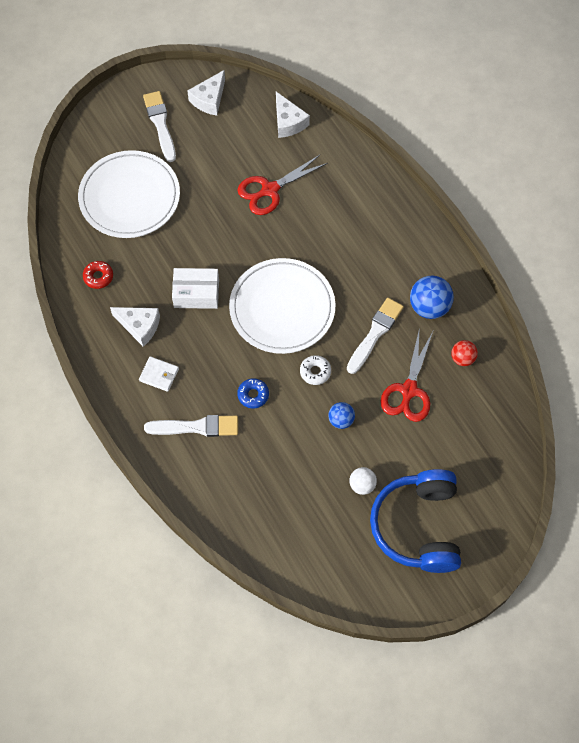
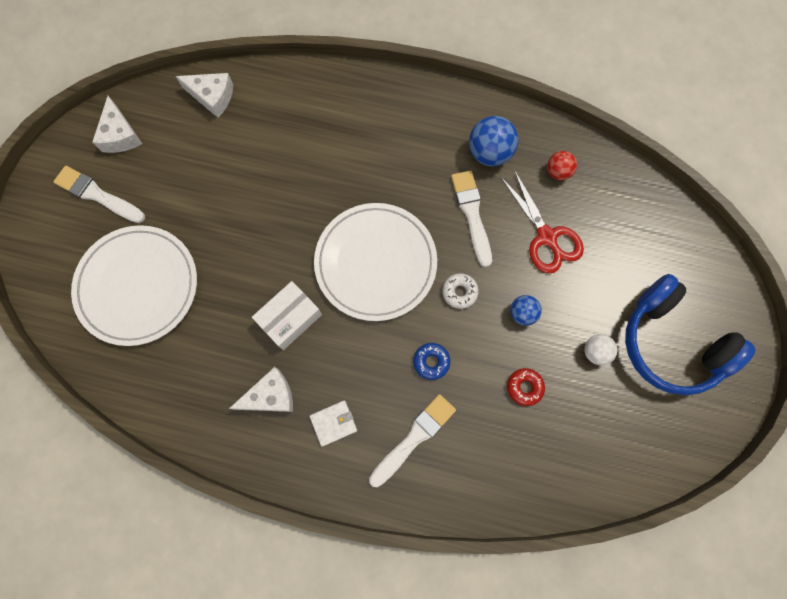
camera: 45 degrees left, 10 degrees up
(98, 277) = (185, 386): red donut -> red donut (524, 387)
(270, 190) = (258, 169): red scissors -> none

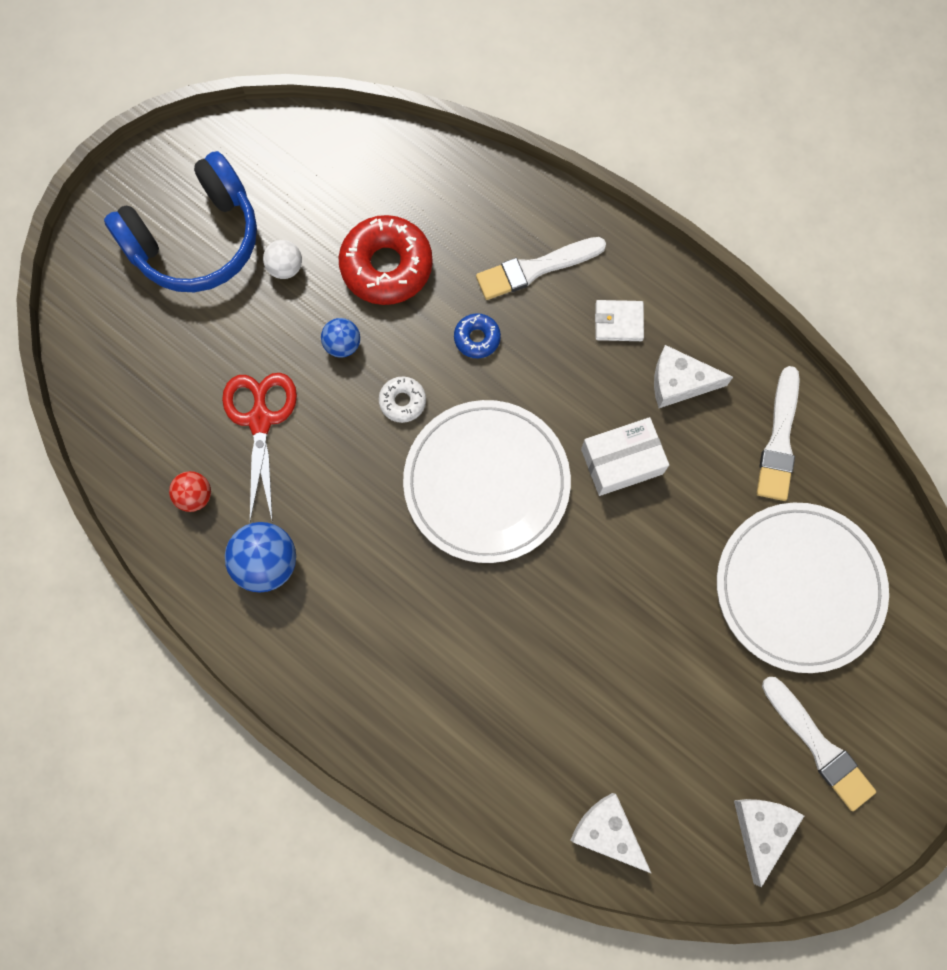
camera: 155 degrees left, 0 degrees up
(472, 214) = (335, 490): white brush -> white brush (779, 440)
(524, 387) = (386, 266): red donut -> red donut, size x2.02
(670, 343) = (196, 240): blue headphones -> blue headphones turned 75 degrees clockwise

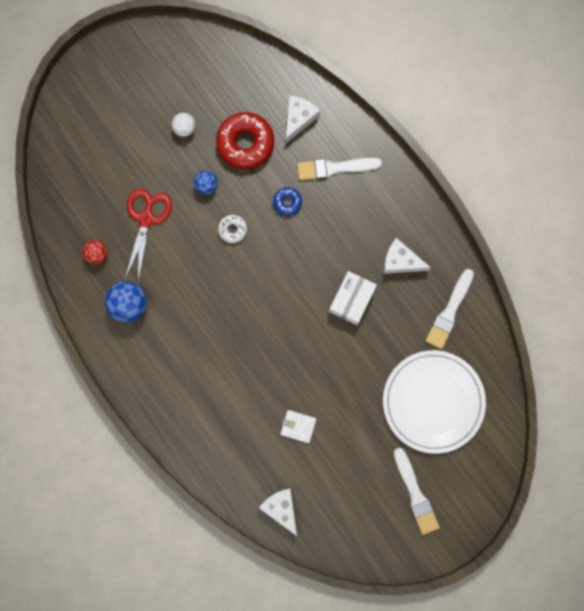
camera: 15 degrees right, 5 degrees up
(196, 240) = (135, 97): blue headphones -> none
(486, 483) = (268, 291): white plate -> none
(618, 322) = (375, 214): white wallet -> white wallet (298, 426)
(622, 461) = (352, 300): white box -> white box turned 60 degrees counterclockwise
(761, 829) = (368, 531): white cheese -> white cheese (299, 118)

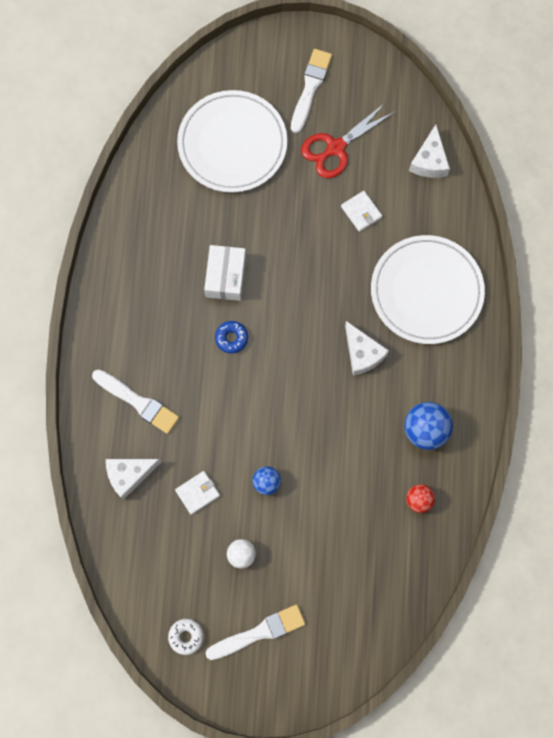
camera: 140 degrees left, 5 degrees down
(146, 219) = (347, 496): red scissors -> red scissors (336, 148)
(205, 405) = (426, 291): none -> white plate
(232, 229) = (277, 422): white donut -> white donut (186, 636)
(245, 143) = (197, 493): red donut -> white wallet
(287, 202) = (207, 406): blue donut -> blue donut (231, 338)
(352, 300) = (226, 277): white box -> white box turned 60 degrees counterclockwise
(400, 261) = (155, 275): white cheese -> white cheese (362, 353)
(449, 312) = (153, 201): white brush -> white brush (259, 632)

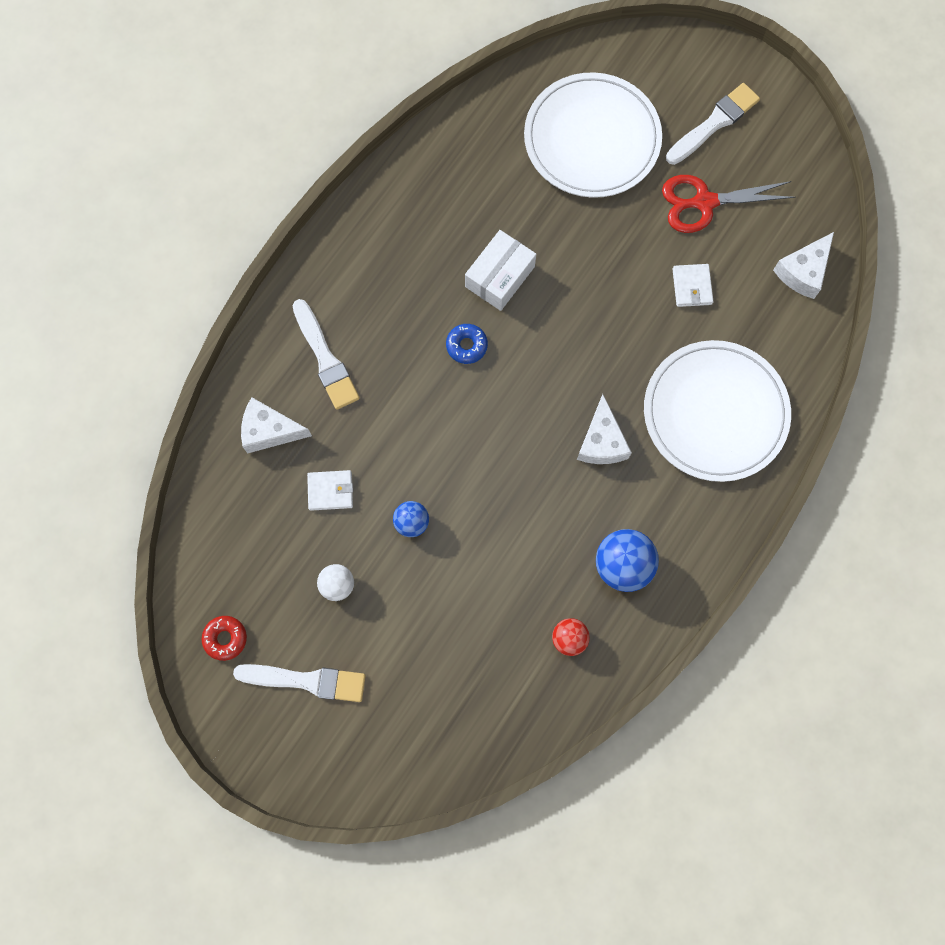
camera: 30 degrees right, 0 degrees up
(186, 636) = (225, 638): white donut -> red donut

